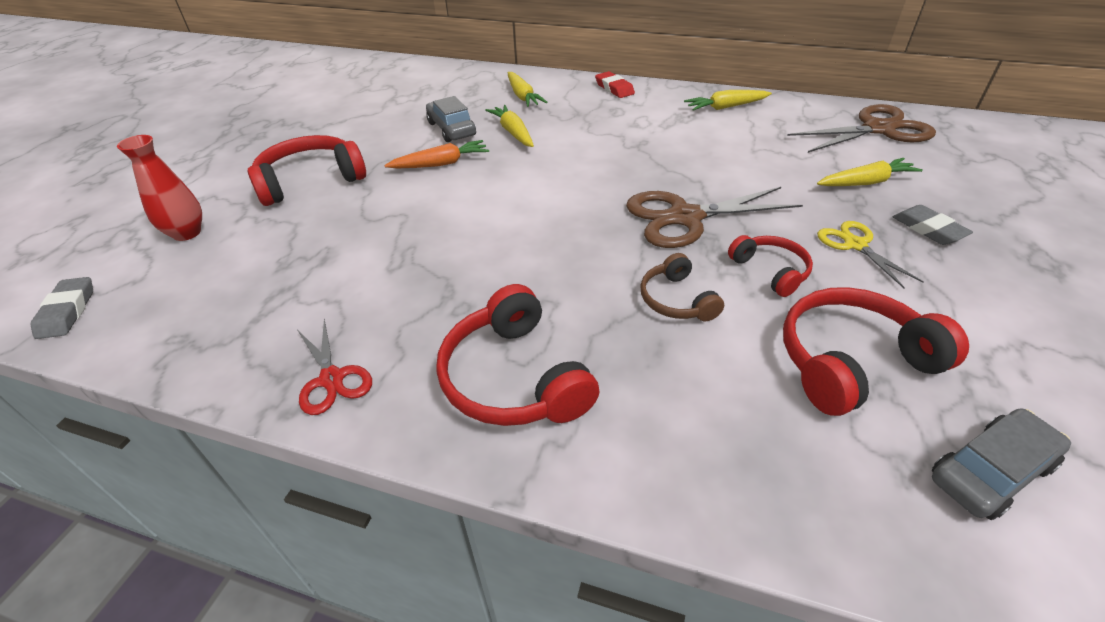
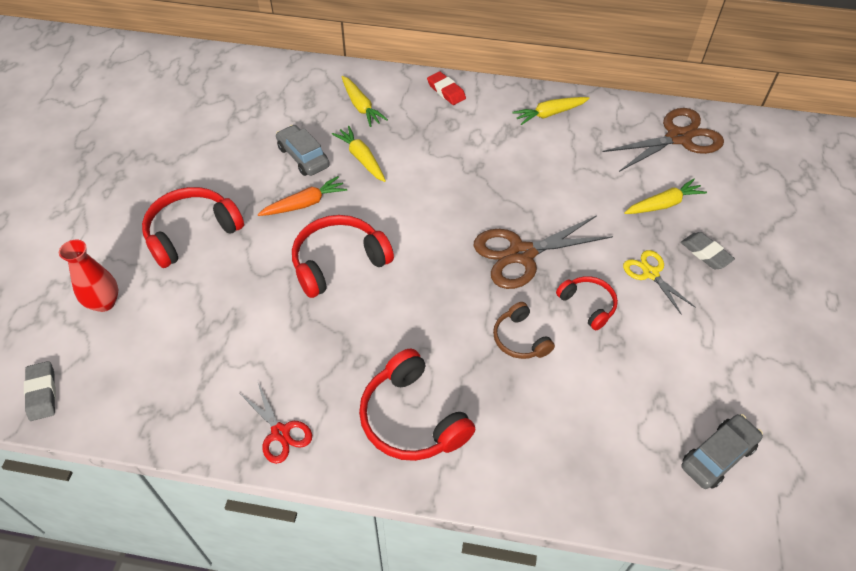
camera: 10 degrees left, 10 degrees up
(851, 361) = (641, 381): red headphones -> red headphones (338, 262)

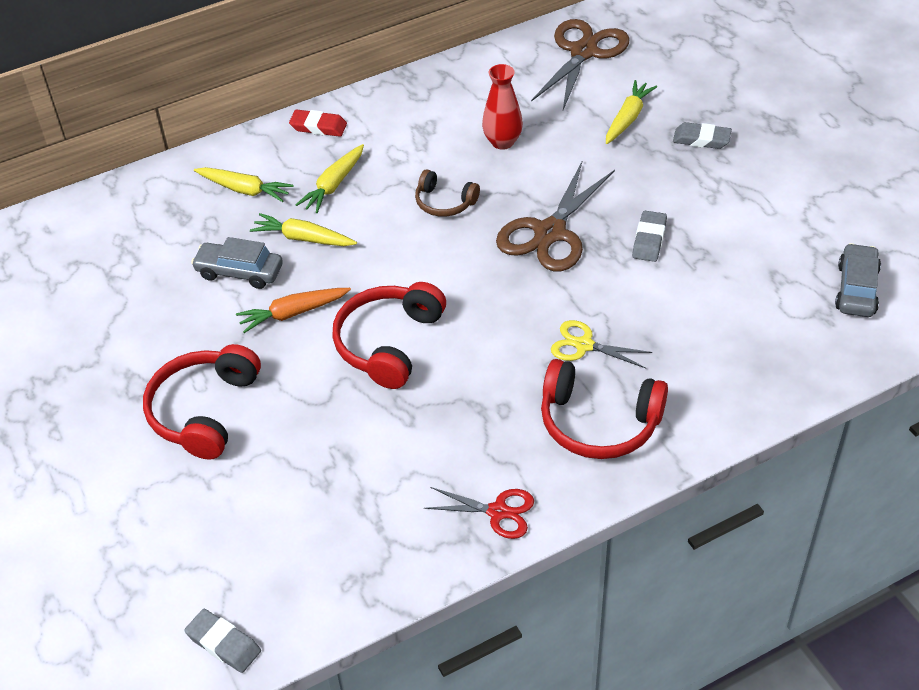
camera: 35 degrees left, 5 degrees down
(104, 303) = (188, 529): red vase -> red vase (502, 142)
(305, 204) = (293, 313): orange carrot -> orange carrot turned 135 degrees counterclockwise
(520, 339) = (621, 302): brown headphones -> brown headphones (444, 202)
(549, 114) = (445, 94): yellow carrot -> yellow carrot (334, 185)
(588, 305) = (649, 240): red headphones -> grey eraser
(650, 273) = (674, 183): yellow scissors -> yellow scissors (584, 345)

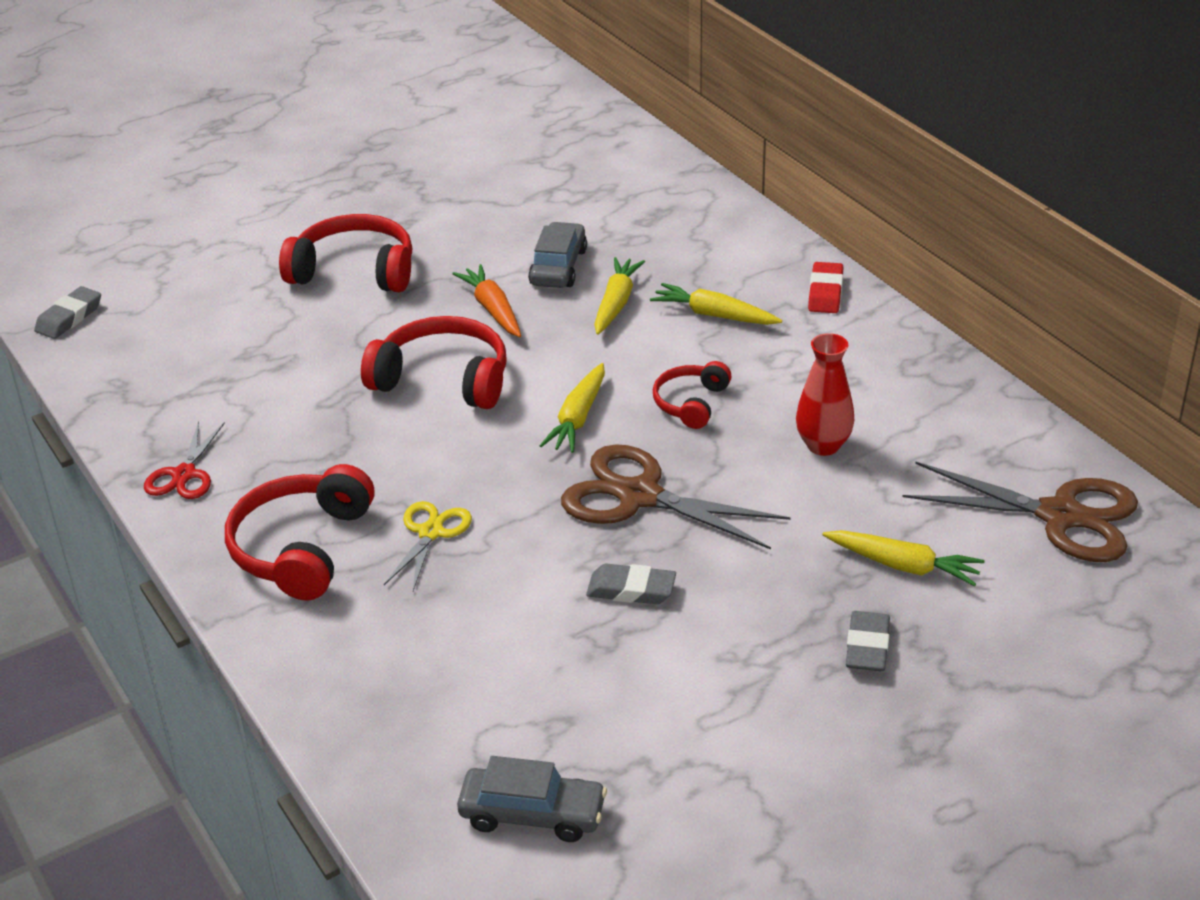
camera: 85 degrees right, 10 degrees down
(244, 190) = (698, 254): yellow carrot -> yellow carrot (578, 418)
(444, 202) = (691, 403): brown headphones -> red headphones

